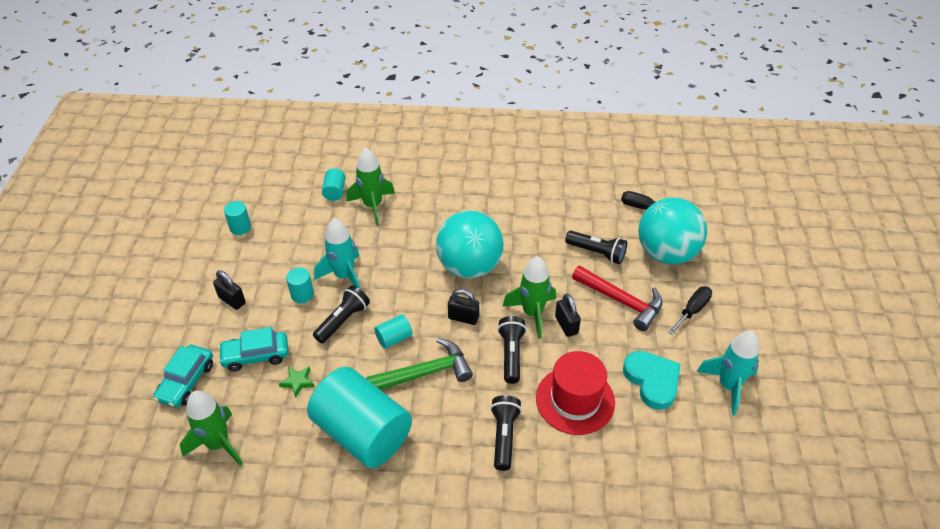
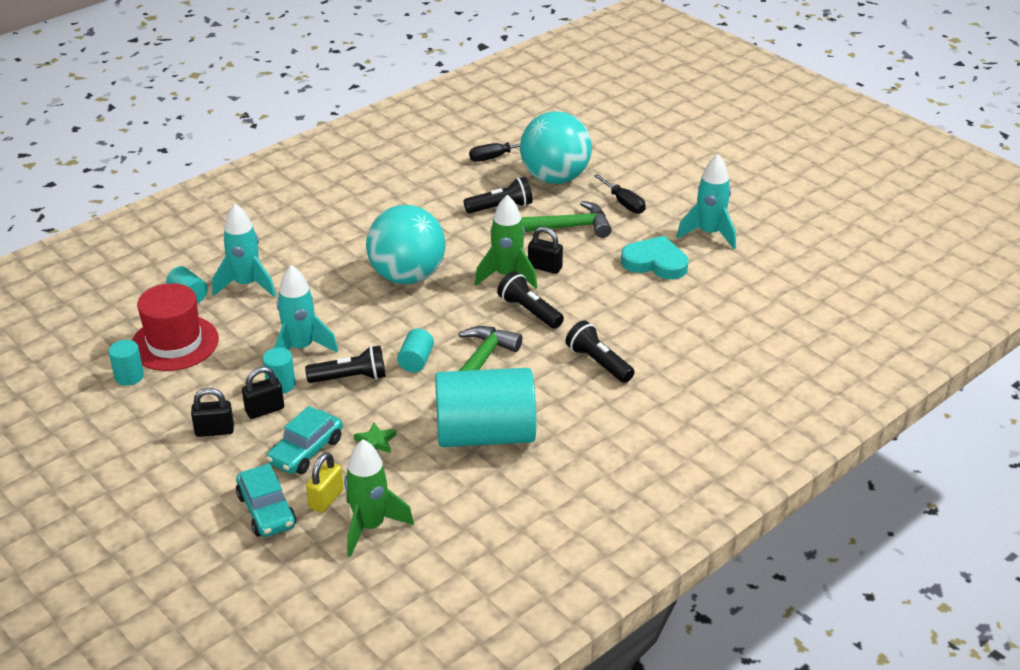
camera: 45 degrees left, 10 degrees down
(222, 401) = (326, 499): none -> yellow padlock
(343, 320) = (350, 378): black flashlight -> black flashlight turned 90 degrees clockwise
(372, 206) = (246, 285): green rocket -> turquoise rocket
(463, 318) = (455, 312): black padlock -> black padlock (265, 410)
(575, 400) = (618, 308): red hat -> red hat (174, 343)
(621, 301) = (565, 228): red hammer -> green hammer
(692, 310) = (624, 203): black screwdriver -> black screwdriver turned 150 degrees clockwise

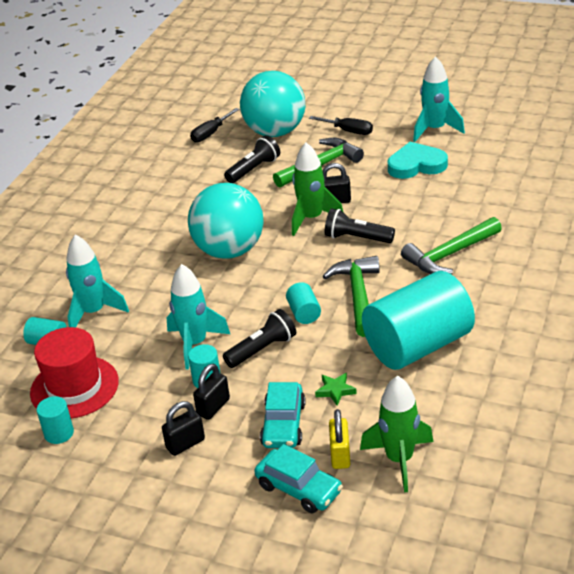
camera: 25 degrees left, 0 degrees up
(598, 363) = (449, 254): black flashlight -> green hammer

